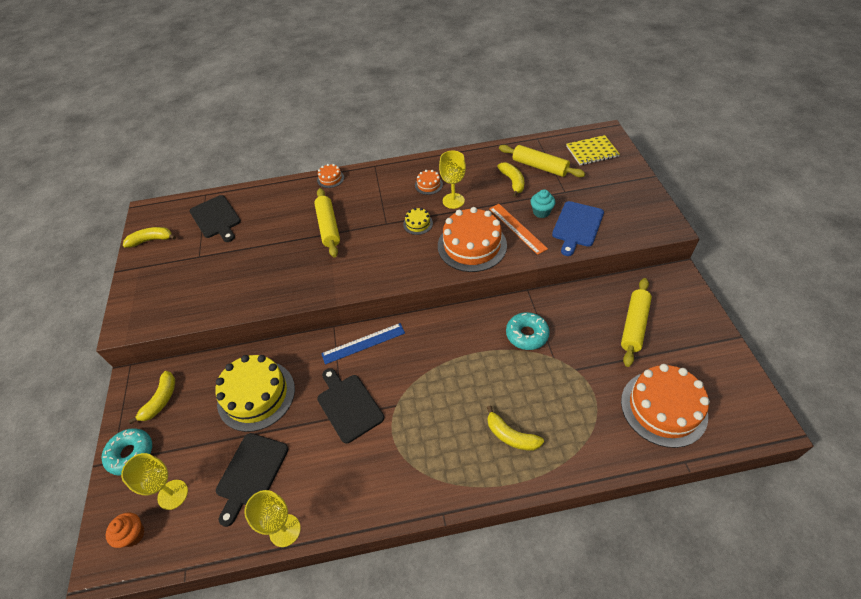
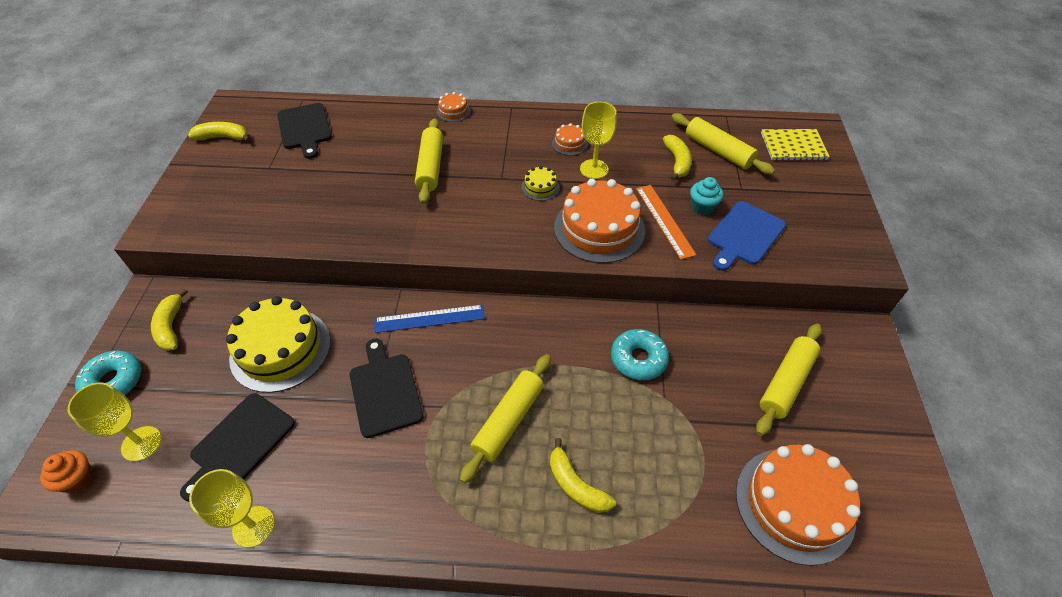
camera: 10 degrees right, 0 degrees up
(161, 400) = (171, 327): yellow banana -> yellow banana turned 135 degrees clockwise
(448, 403) = (508, 420): none -> yellow rolling pin

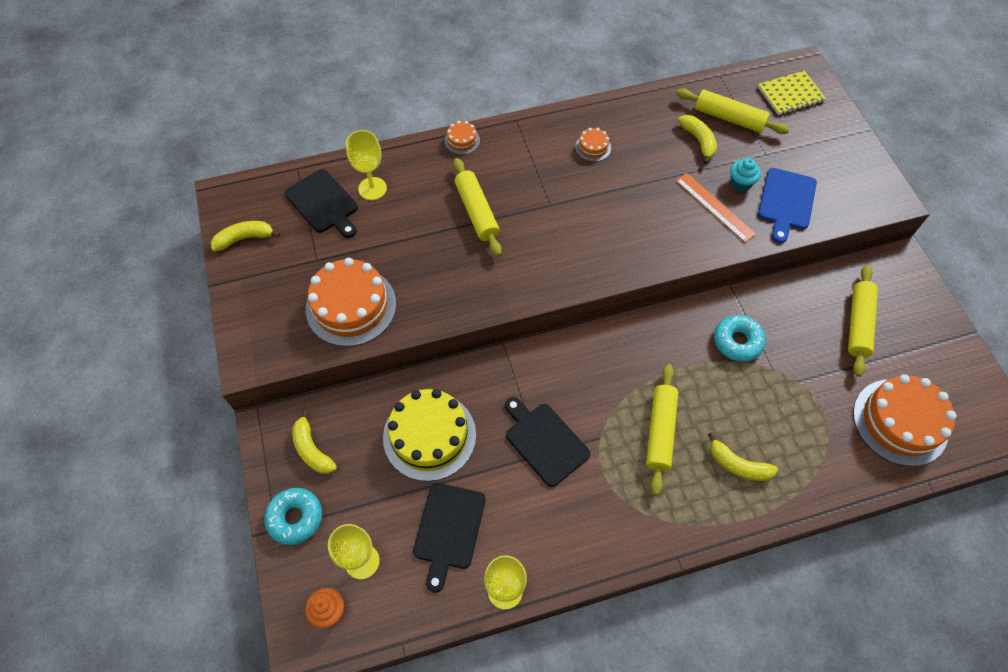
camera: 20 degrees left, 10 degrees up
(429, 318) = (545, 362): blue ruler -> none
(540, 187) = (590, 204): yellow cake -> none
(594, 169) = (629, 170): yellow goblet -> yellow goblet (372, 188)
(599, 229) = (663, 232): orange cake -> orange cake (351, 306)

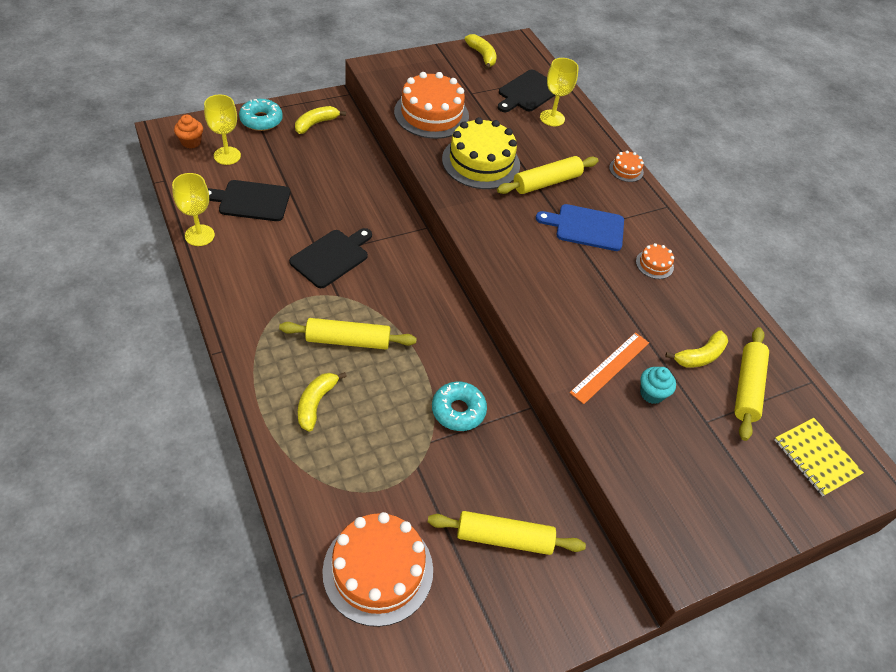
camera: 75 degrees right, 10 degrees down
(429, 436) = (332, 186): yellow cake -> yellow cake (481, 162)
(786, 202) = (640, 439): blue cutting board -> blue cutting board (586, 227)

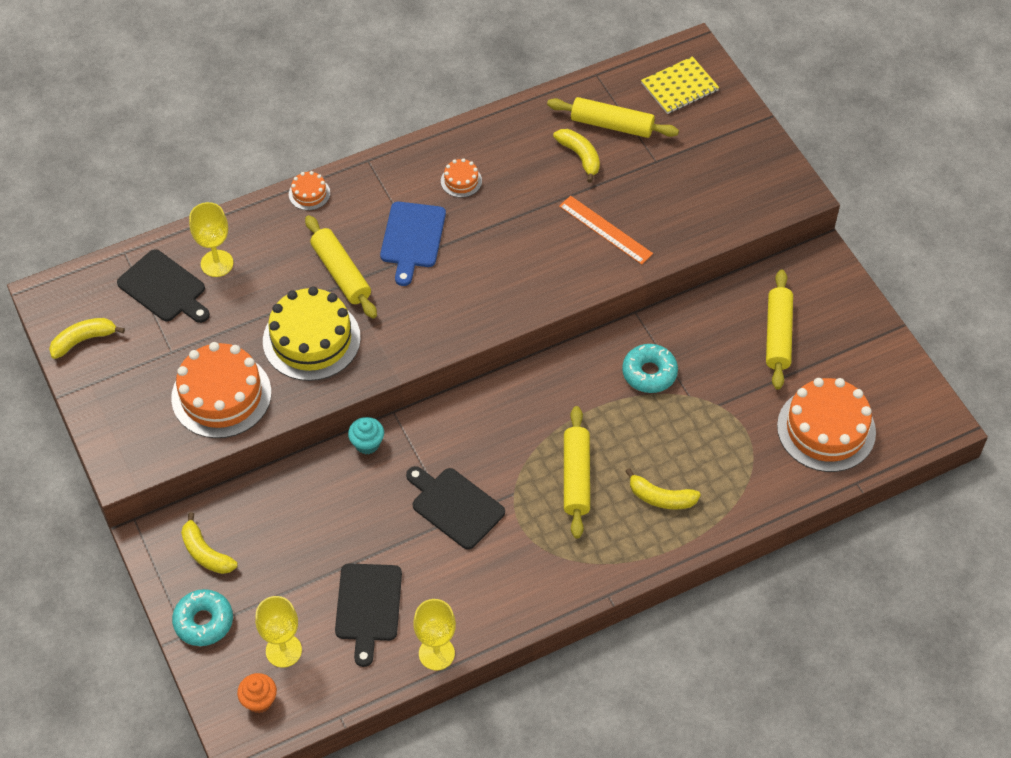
camera: 85 degrees left, 5 degrees up
(652, 393) = (631, 199): turquoise cupcake -> turquoise cupcake (367, 444)

